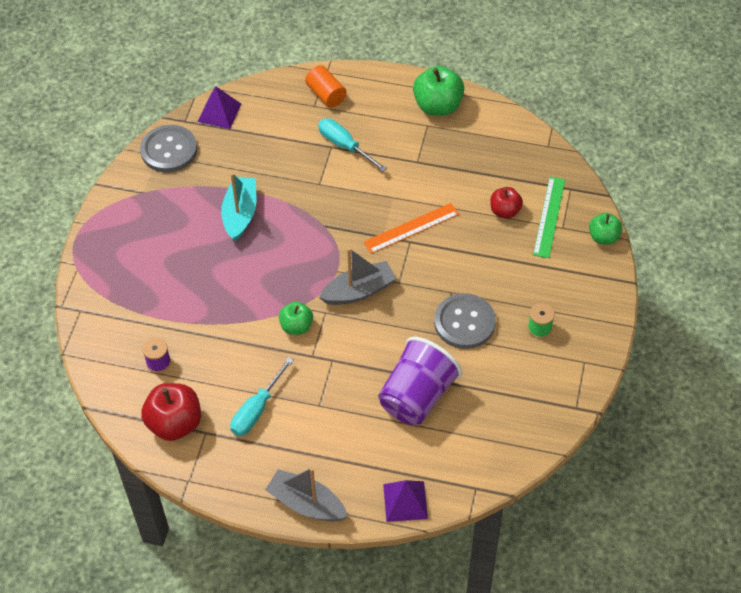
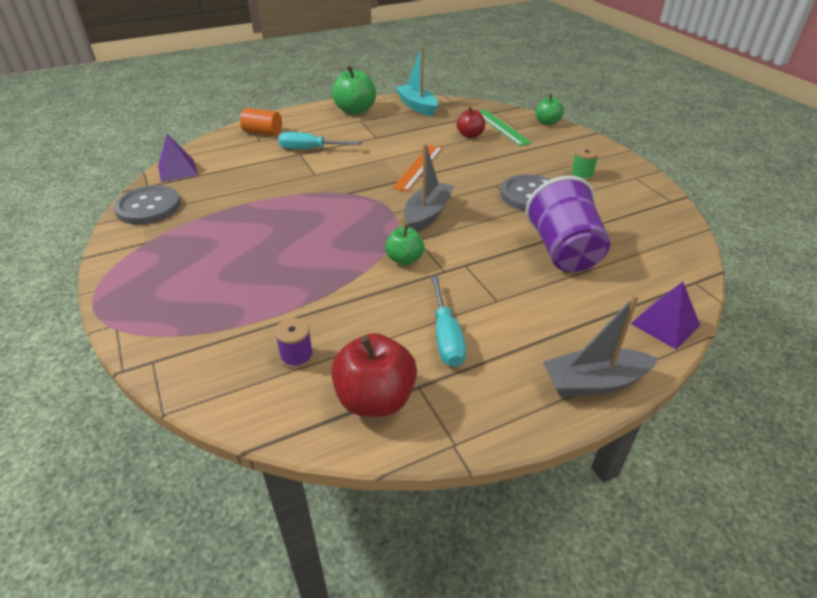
camera: 40 degrees left, 15 degrees down
(240, 214) = (264, 216): turquoise boat -> turquoise boat (417, 106)

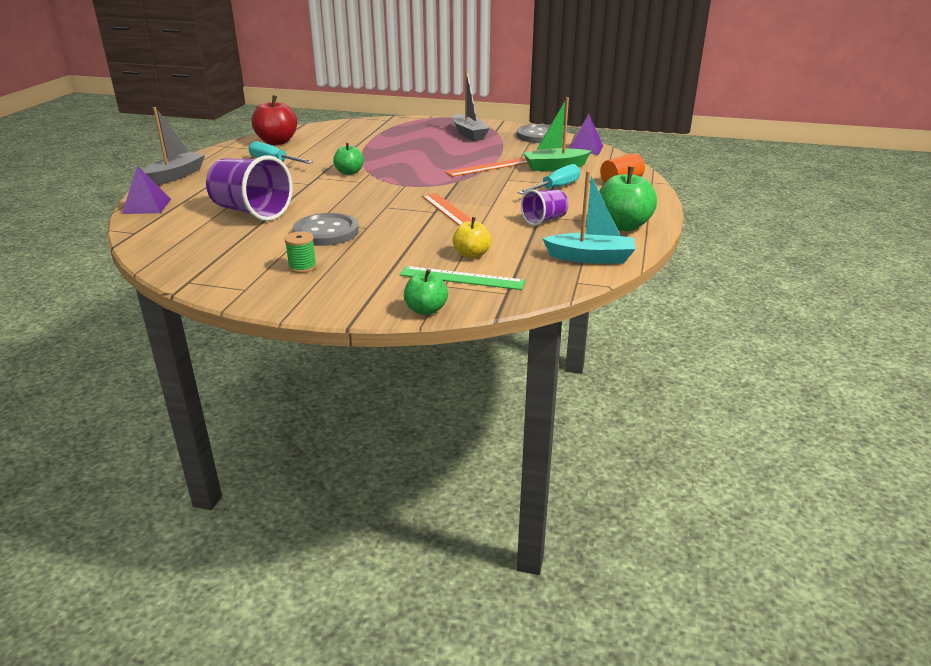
camera: 130 degrees right, 10 degrees down
(255, 166) = (555, 167): none -> green boat
(292, 194) = (488, 167): none -> orange ruler
(297, 356) = (333, 137): purple spool -> none
(382, 133) = (544, 220): none -> purple cup
(427, 215) = (379, 192): grey boat -> grey boat (469, 134)
(470, 135) = (471, 254): red apple -> yellow apple

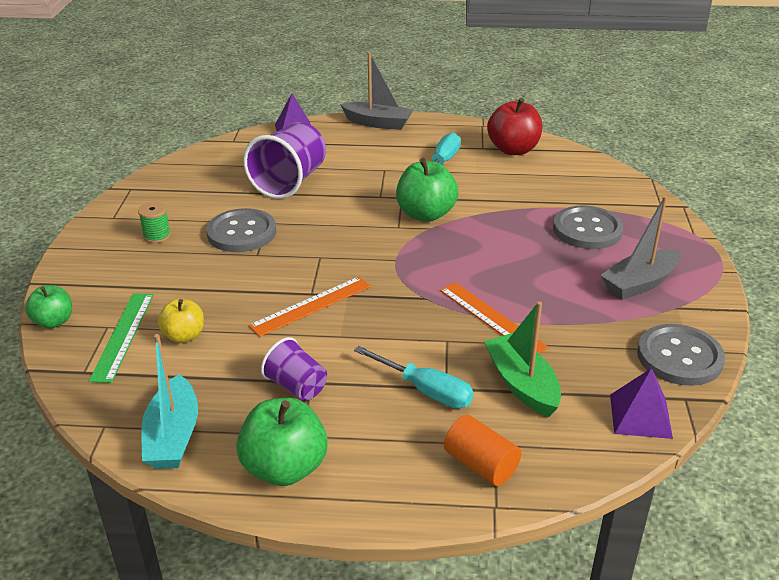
camera: 80 degrees right, 5 degrees up
(349, 172) = (426, 214): green apple -> green apple, size x1.65
(403, 137) = (587, 230): none -> grey button

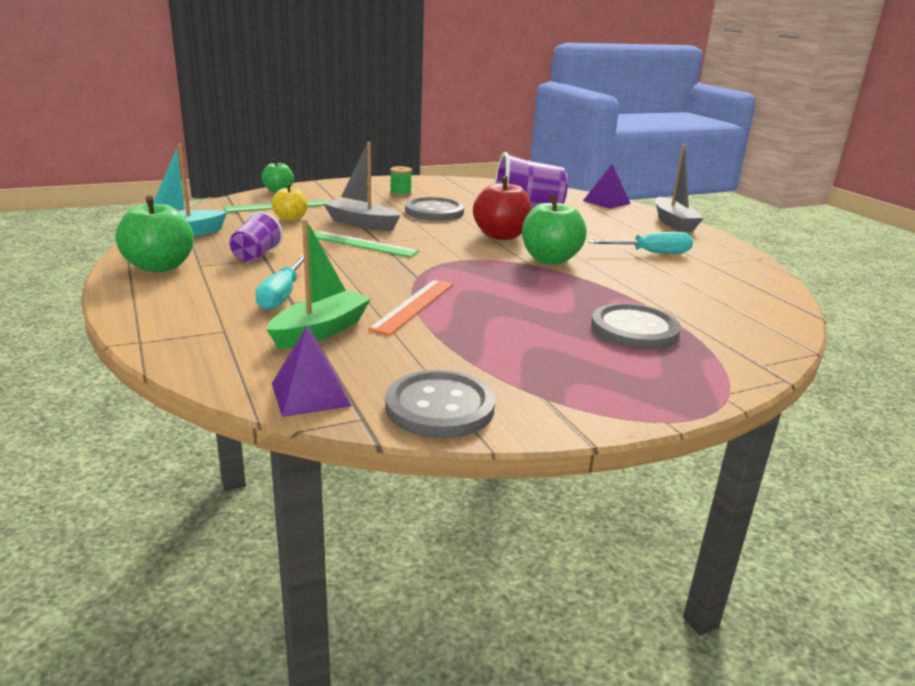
camera: 60 degrees right, 10 degrees down
(311, 306) = (362, 244): orange ruler -> green ruler
(481, 465) = (192, 329): orange cylinder -> none
(513, 149) = (735, 277): red apple -> red apple (501, 236)
(640, 283) = (564, 369): grey boat -> grey boat (361, 223)

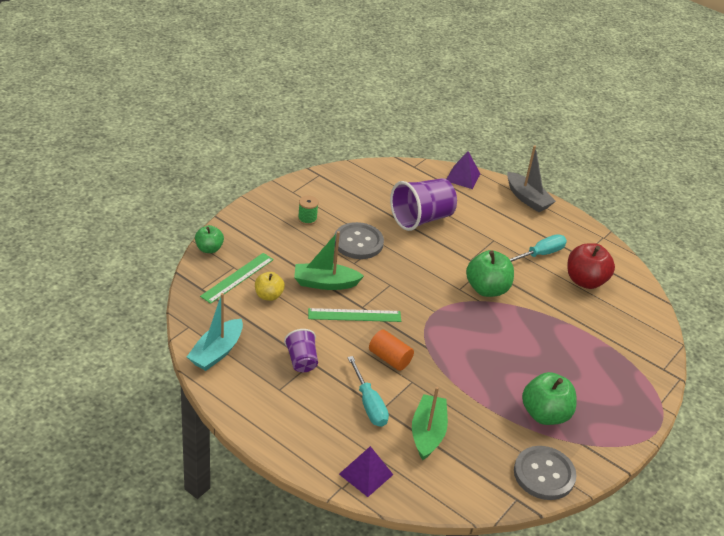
camera: 30 degrees left, 15 degrees up
(159, 266) = (256, 402): green apple -> green apple (545, 414)
(310, 394) = (477, 492): purple pyramid -> purple pyramid (366, 474)
(358, 274) = (390, 358): none -> orange cylinder
(361, 223) = (325, 283): grey boat -> green boat
(414, 306) = (454, 383): orange ruler -> none
(501, 236) = (433, 265): red apple -> red apple (585, 281)
(634, 329) = (586, 358): grey button -> none

